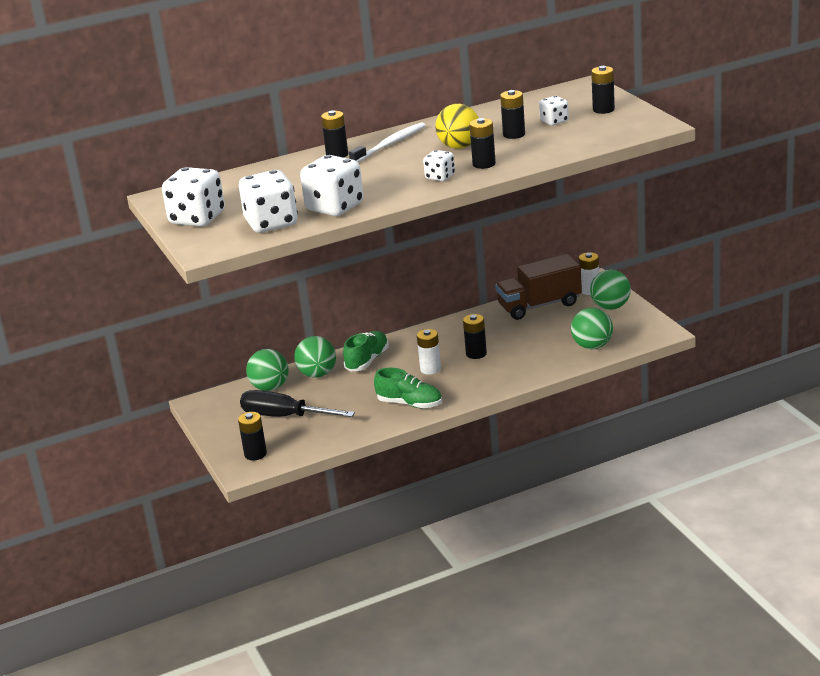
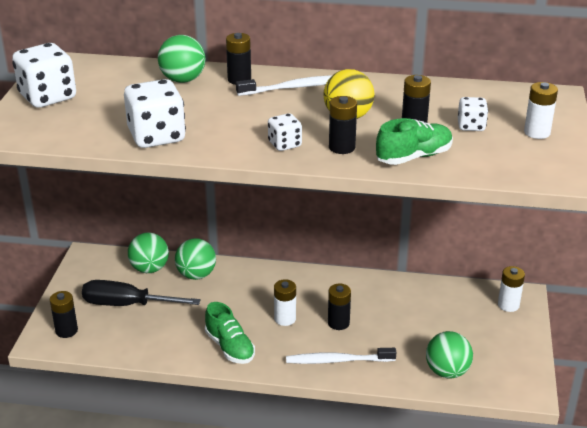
camera: 30 degrees right, 5 degrees up
(271, 223) = (88, 129): white dice -> none
(285, 416) = (127, 305): black screwdriver -> black screwdriver turned 45 degrees counterclockwise
(367, 361) = (246, 282): green shoe -> green shoe (413, 157)
(504, 375) = (337, 360): none -> white toothbrush
(539, 305) = (446, 298): brown truck -> none
(603, 109) = (537, 132): black battery -> white battery
(610, 307) = (509, 334): green ball -> green ball (183, 80)

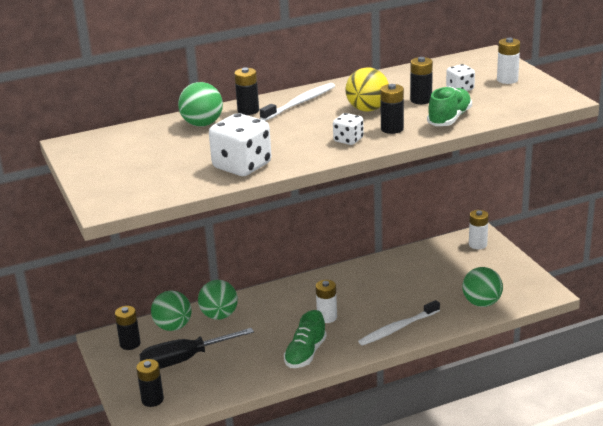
camera: 30 degrees left, 5 degrees down
(48, 97) = (104, 170): white dice -> none
(230, 347) = (305, 354): green shoe -> green shoe turned 90 degrees clockwise
(338, 323) = (370, 304): black battery -> black battery (130, 344)

